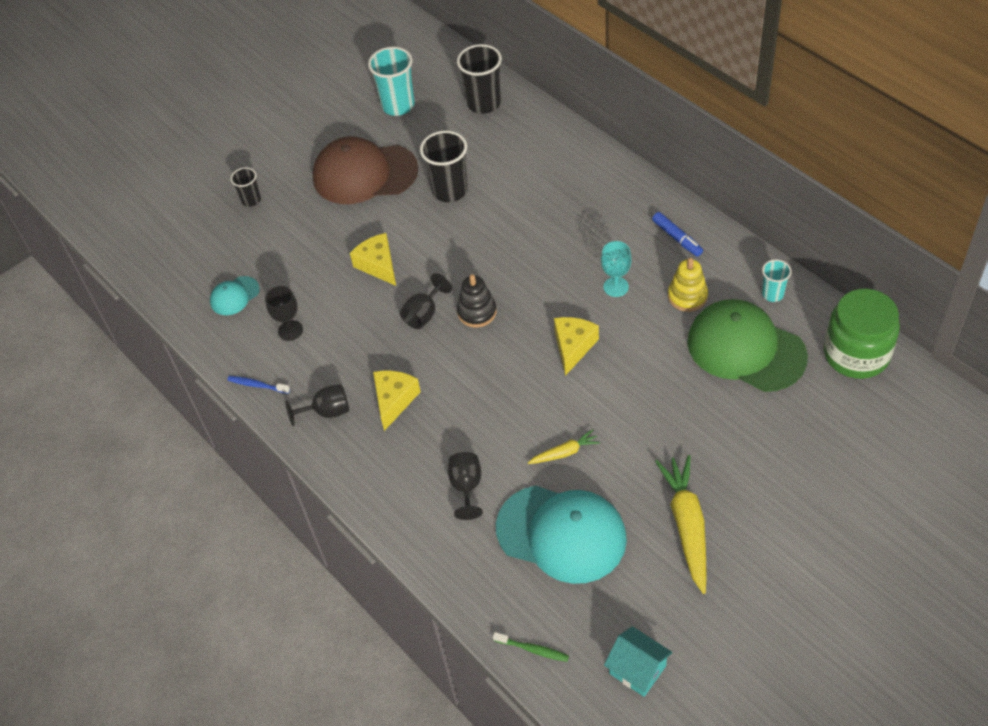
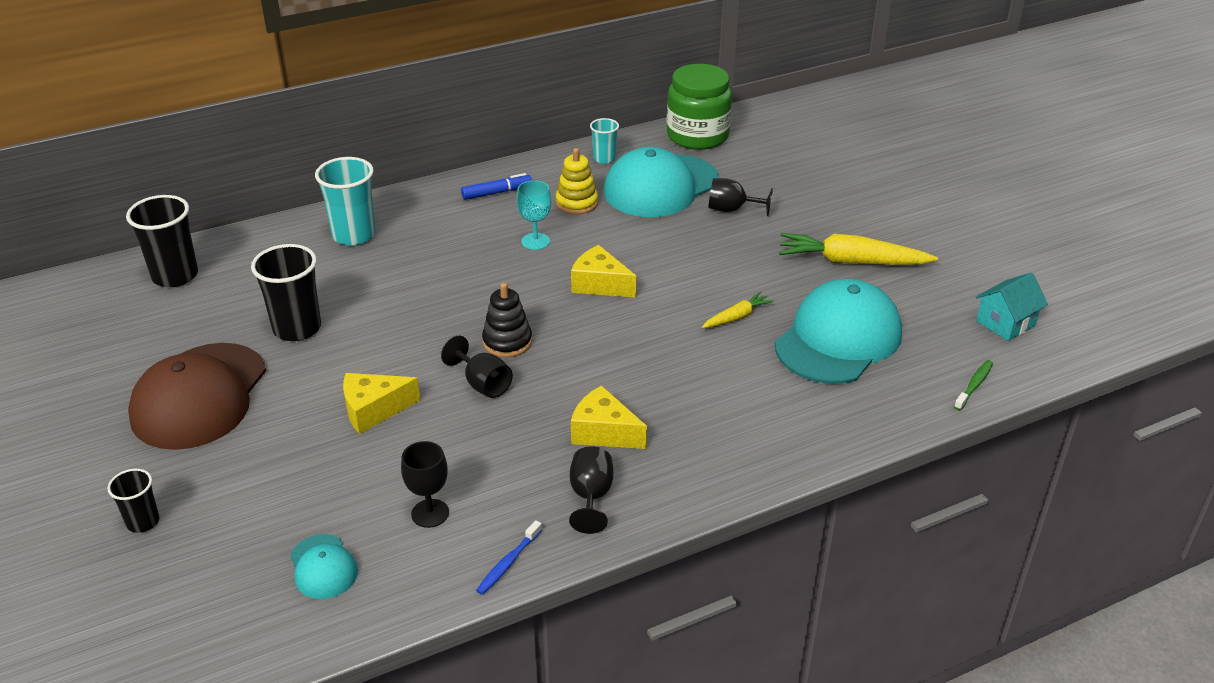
camera: 80 degrees left, 15 degrees down
(398, 105) = (102, 345): turquoise cup -> turquoise cup (354, 235)
(466, 487) = (755, 395): black goblet -> black goblet (731, 210)
(565, 452) = (737, 317): yellow carrot -> yellow carrot turned 60 degrees clockwise
(745, 349) = (661, 186): green cap -> turquoise cap

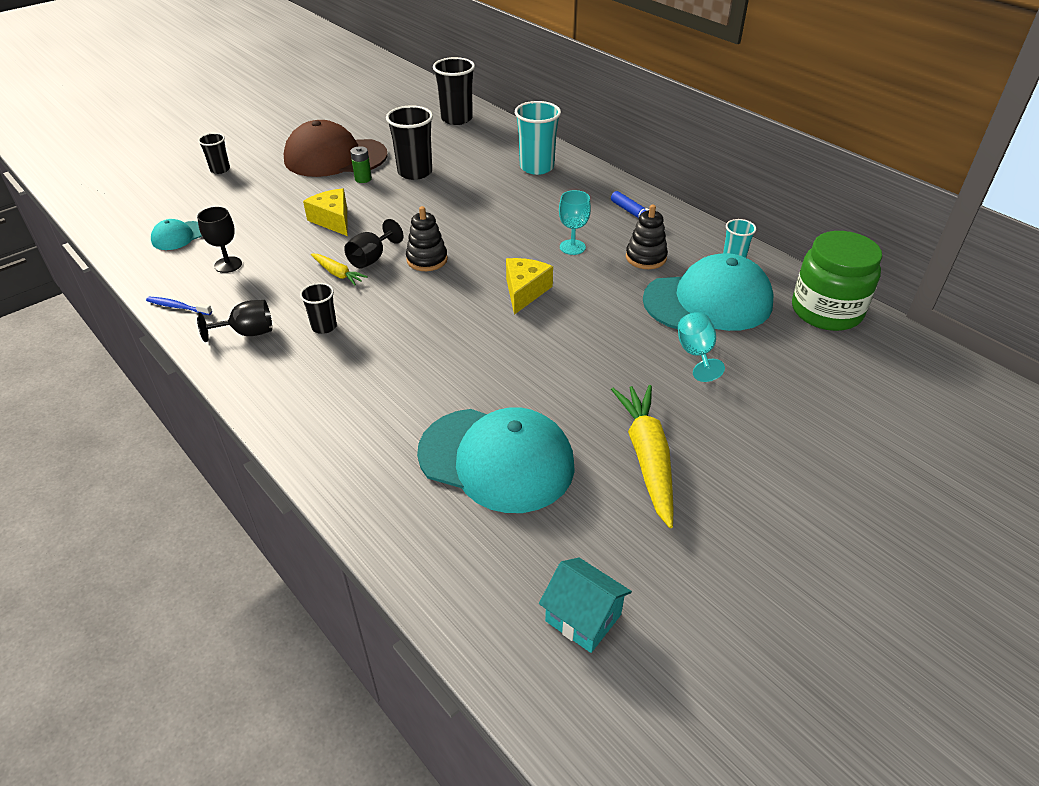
camera: 75 degrees right, 5 degrees up
(282, 375) = (363, 179): none -> green battery
(577, 203) = (646, 258): yellow stacking toy -> black stacking toy
(604, 432) = (324, 327): yellow cheese -> black cup
(661, 186) = (708, 301): turquoise cap -> turquoise cap turned 135 degrees clockwise
(731, 210) = (696, 354): black goblet -> turquoise goblet
(737, 317) = (507, 381): yellow carrot -> yellow carrot (338, 274)
(974, 385) = (446, 586): green toothbrush -> none

